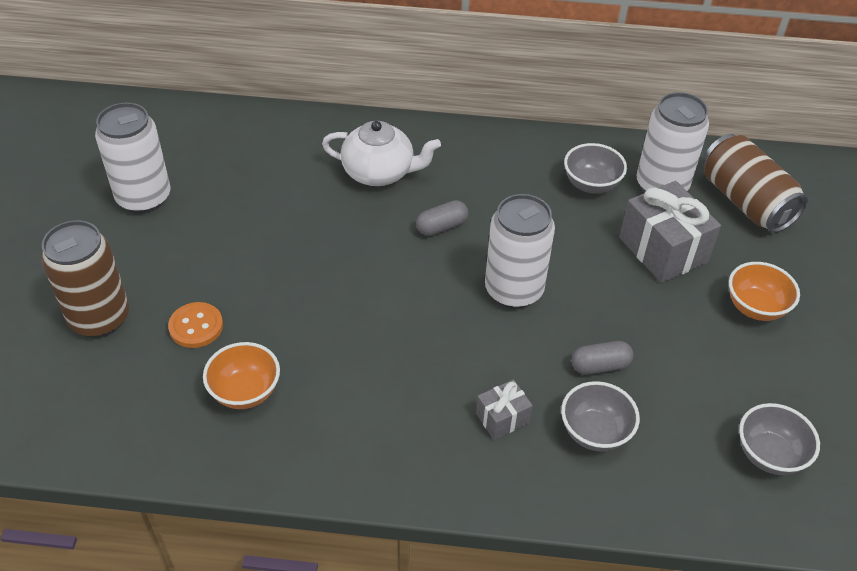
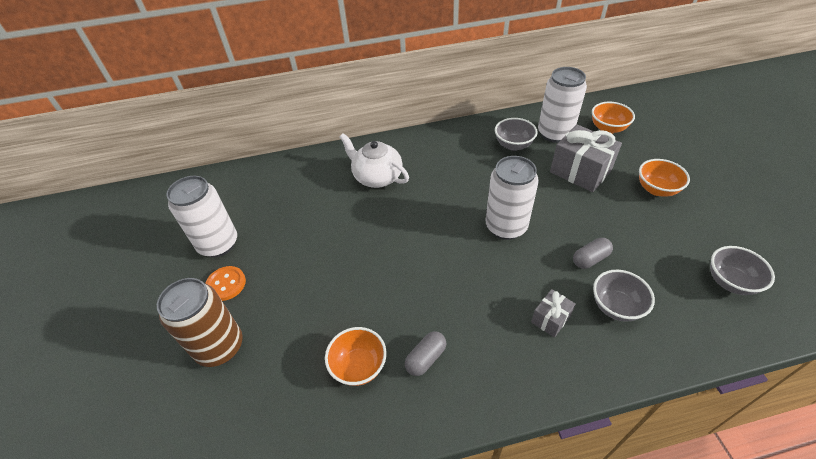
camera: 15 degrees left, 0 degrees up
(196, 326) = (298, 327): orange button -> orange button (226, 284)
(379, 172) = (377, 177): white teapot -> white teapot turned 135 degrees counterclockwise
(442, 227) = (436, 199): grey capsule -> grey capsule (426, 358)
(745, 201) = (608, 128): brown can -> orange bowl

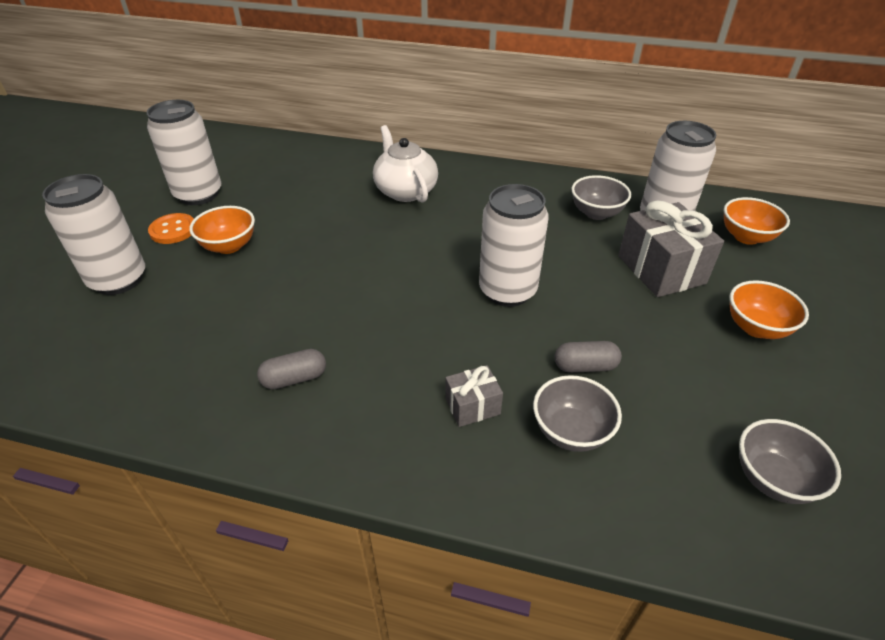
camera: 25 degrees right, 5 degrees down
(220, 347) = (118, 280): brown can -> white can
(359, 366) = (222, 354): orange bowl -> orange bowl (229, 246)

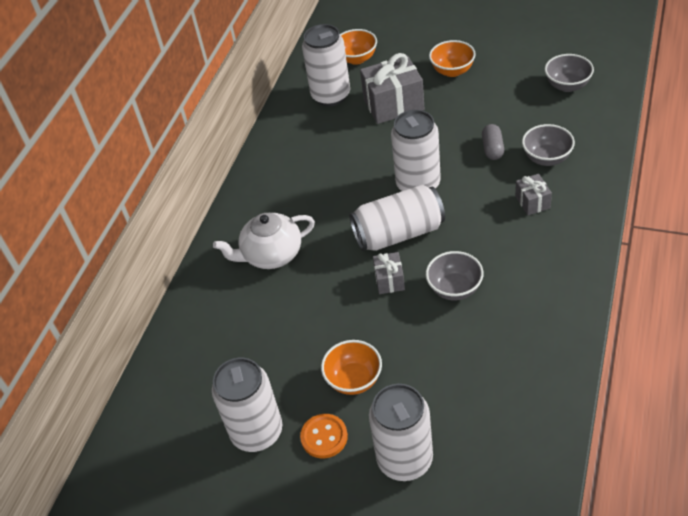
camera: 80 degrees left, 5 degrees up
(294, 378) = (518, 299): grey capsule -> none
(353, 268) = (389, 280): none -> grey gift
(424, 275) = (398, 233): none -> white can
(596, 213) = (320, 131): grey bowl -> grey bowl (454, 289)

